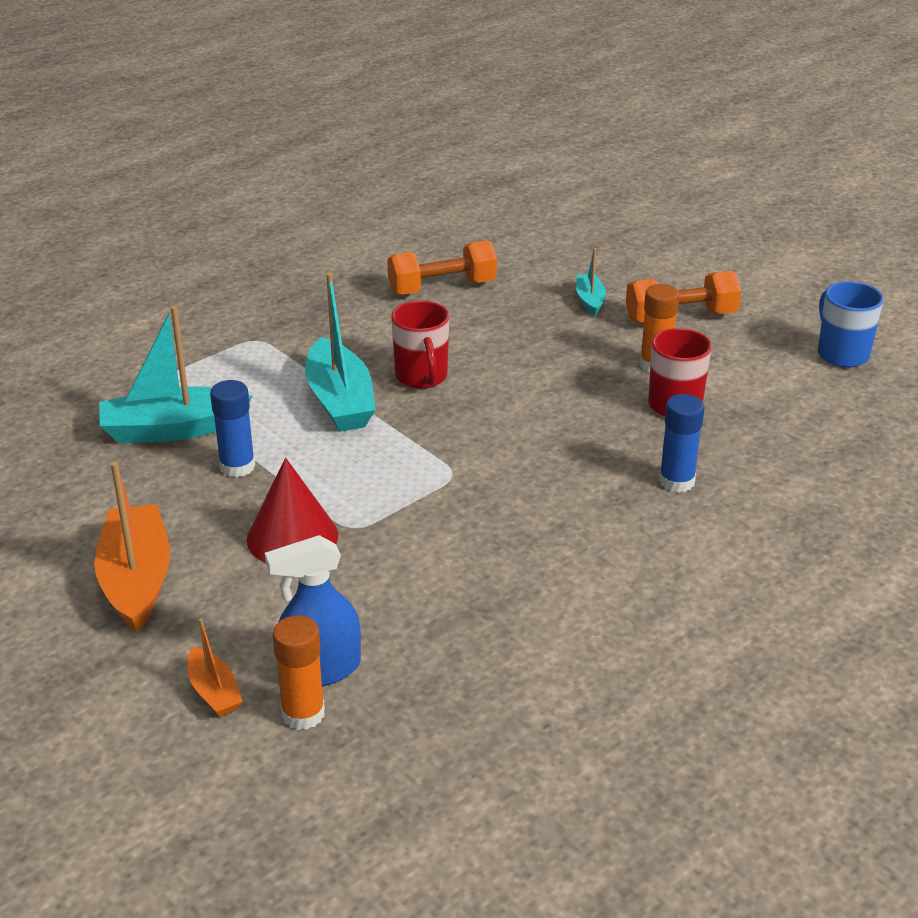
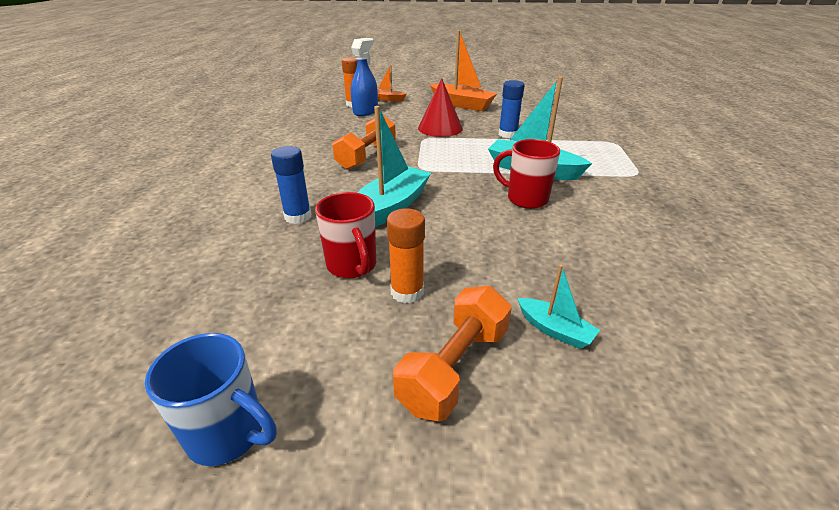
camera: 135 degrees right, 0 degrees up
(173, 429) = (559, 133): turquoise boat -> turquoise boat (390, 208)
(442, 288) = (659, 265): orange dumbbell -> orange dumbbell (366, 156)

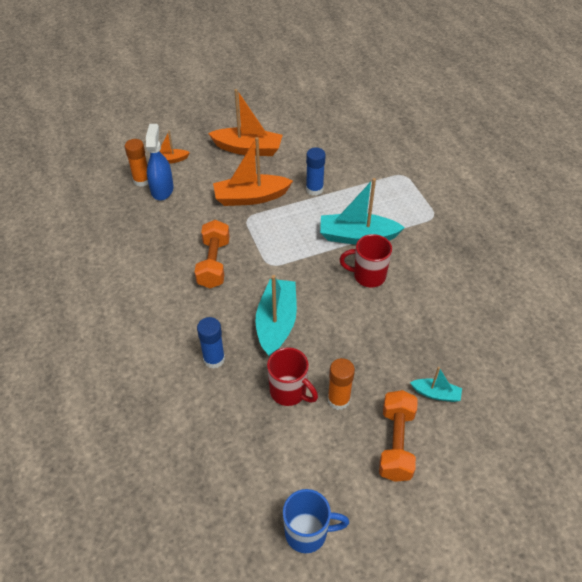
camera: 25 degrees left, 15 degrees up
(440, 128) = (251, 197): red cone -> orange boat

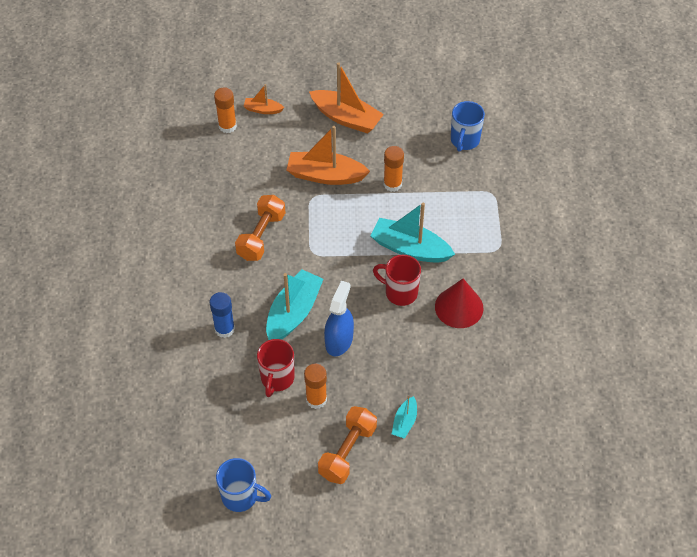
camera: 20 degrees right, 5 degrees up
(162, 189) = (243, 142): blue spray bottle -> blue spray bottle (339, 340)
(289, 392) = (277, 379): red mug -> red mug turned 45 degrees clockwise
(314, 189) = (392, 184): blue glue stick -> orange glue stick
(358, 142) = (464, 141): none -> blue mug
(427, 273) = (459, 307): none -> red cone
(436, 394) = (404, 422): turquoise boat -> turquoise boat turned 75 degrees clockwise

